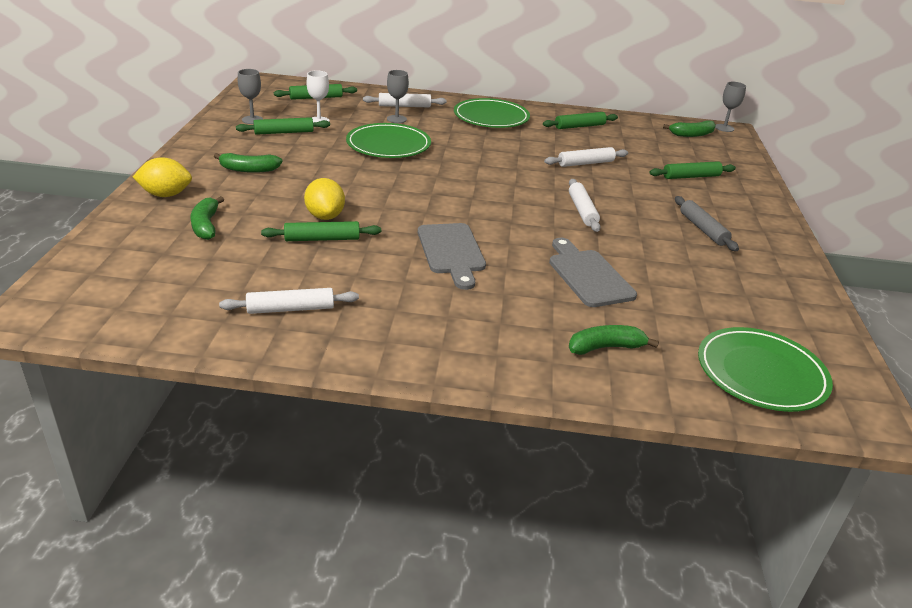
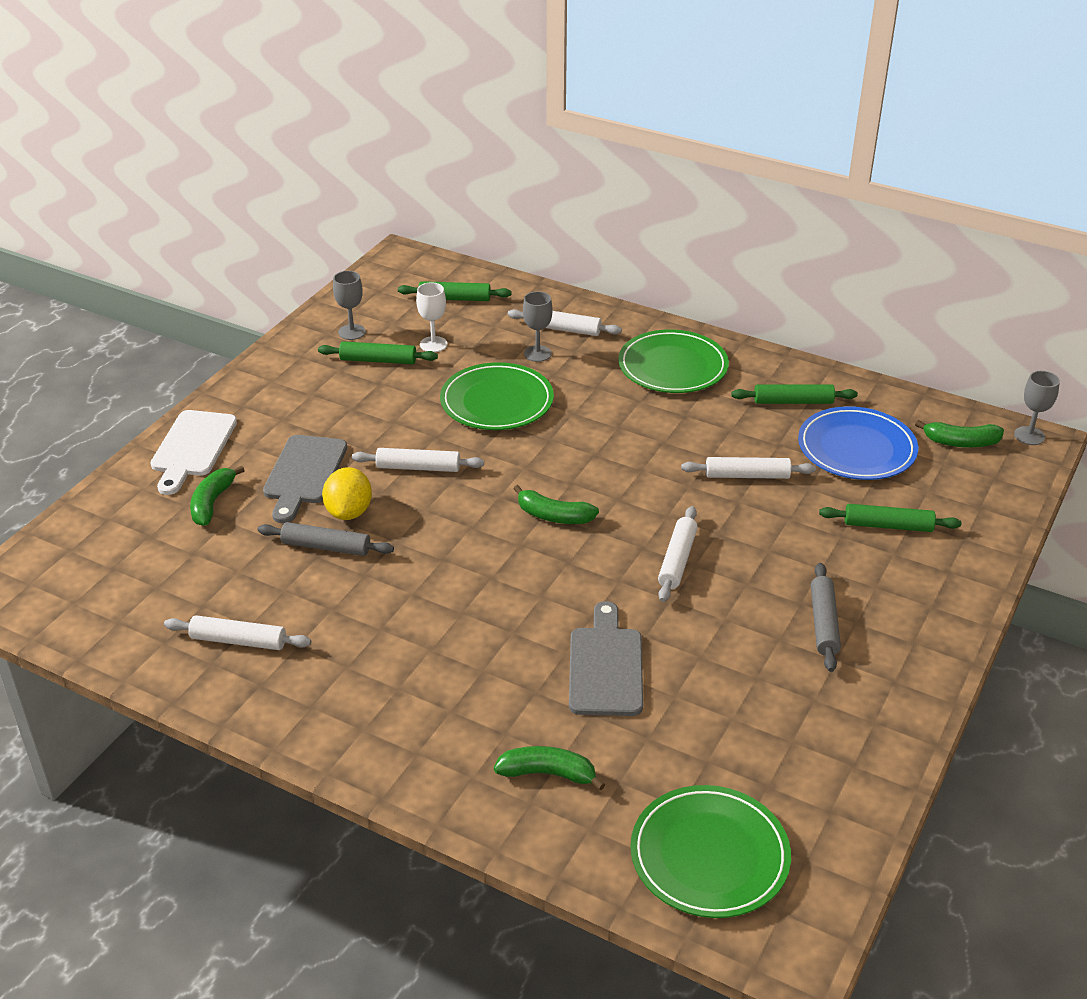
camera: 25 degrees right, 5 degrees up
(166, 195) = (192, 447): yellow lemon -> white cutting board
(248, 169) = (302, 420): green banana -> green banana (553, 516)
(322, 239) = (326, 547): green rolling pin -> grey rolling pin
(359, 185) = (418, 467): none -> white rolling pin
(451, 252) = (463, 595): grey cutting board -> grey cutting board (304, 474)
(637, 143) = (856, 448): none -> blue plate

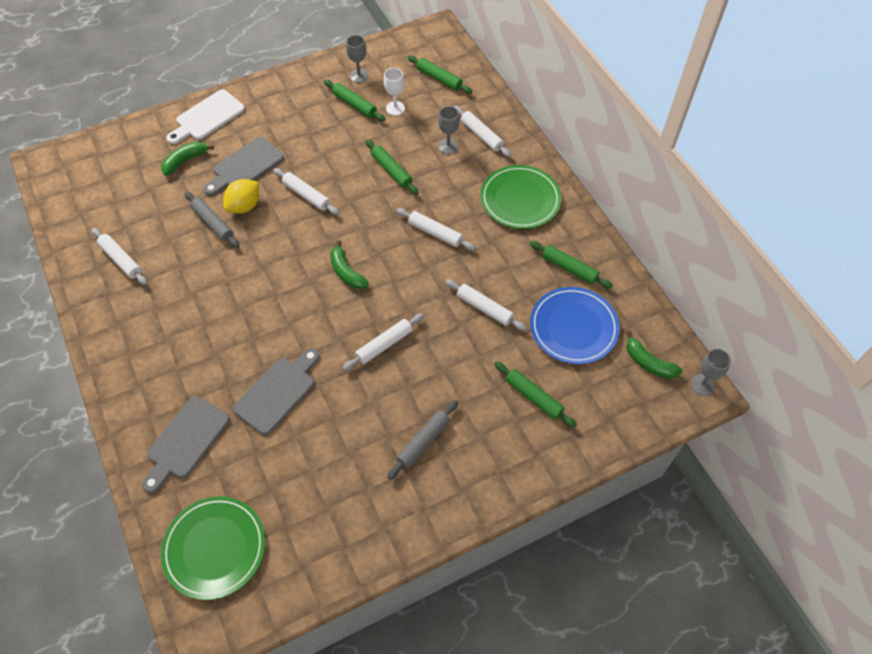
camera: 35 degrees right, 20 degrees up
(497, 402) = (391, 171): green plate -> green rolling pin
(548, 774) = (186, 441): green banana -> grey cutting board
(614, 435) = (435, 233): none -> white rolling pin

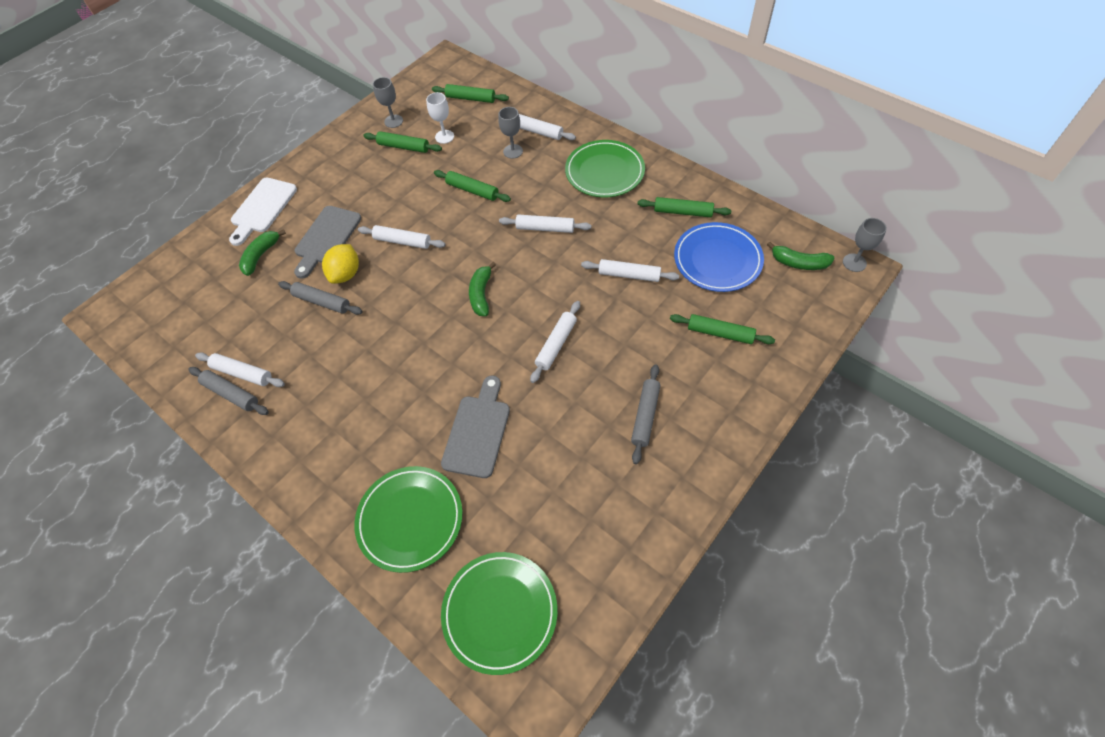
camera: 20 degrees left, 0 degrees up
(104, 274) = (231, 394): none -> grey rolling pin
(186, 441) = (410, 519): grey cutting board -> green plate
(346, 272) = (481, 294): green banana -> green banana turned 60 degrees clockwise

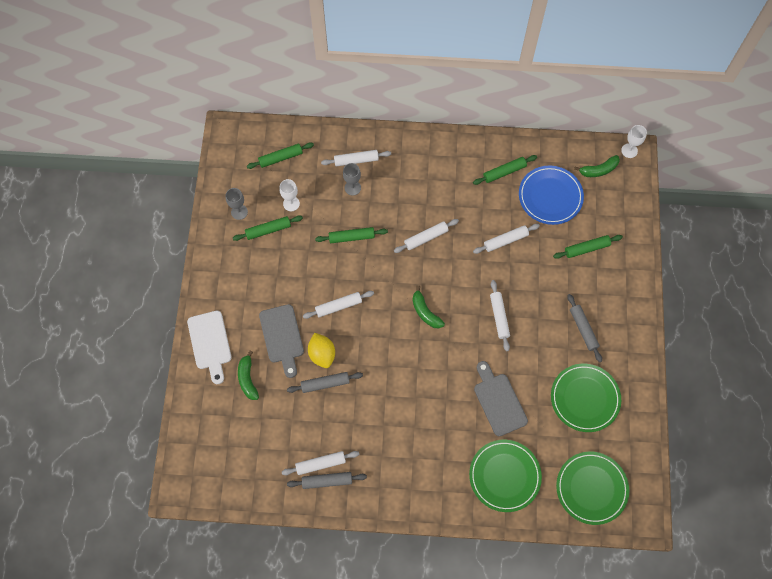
camera: 40 degrees left, 10 degrees up
(604, 172) = (430, 169): green plate -> green plate (585, 398)
(854, 262) = (629, 150): grey goblet -> white goblet

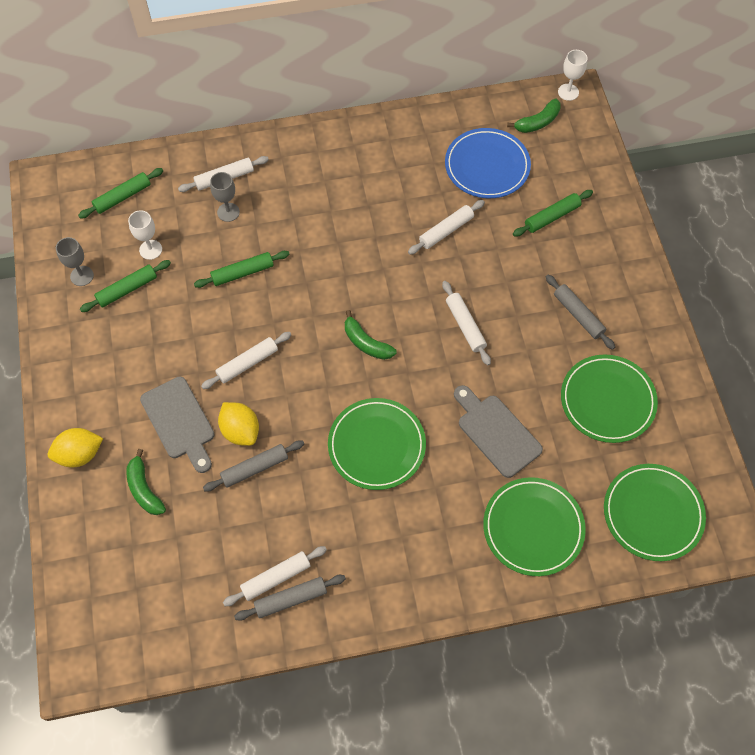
camera: 15 degrees left, 5 degrees down
(210, 343) = (80, 454): white cutting board -> yellow lemon
(412, 389) = (376, 445): none -> green plate
(426, 238) = (341, 251): white rolling pin -> none
(504, 172) = (420, 150): green rolling pin -> none

